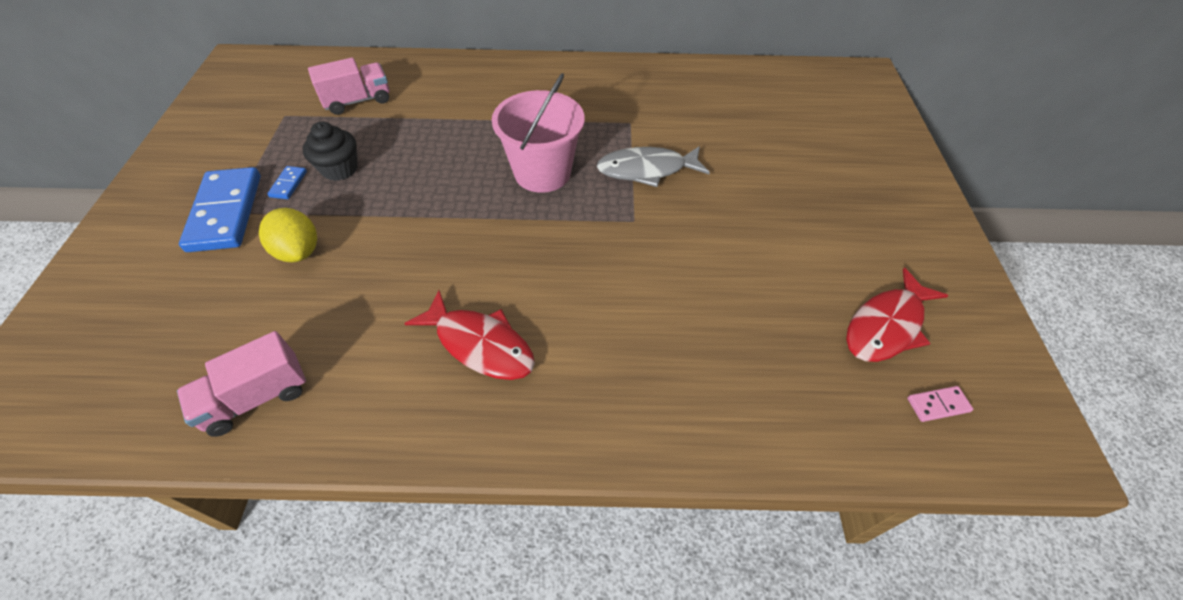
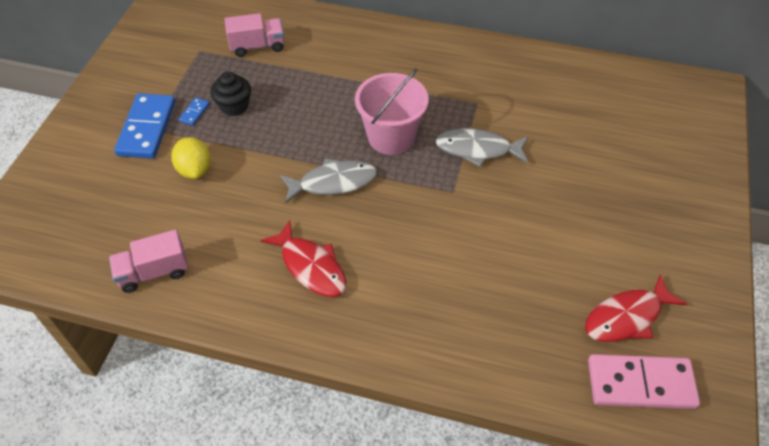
camera: 15 degrees right, 0 degrees up
(485, 235) = (333, 182): none -> grey fish
(938, 405) = (640, 384): pink domino -> pink domino, size x2.36

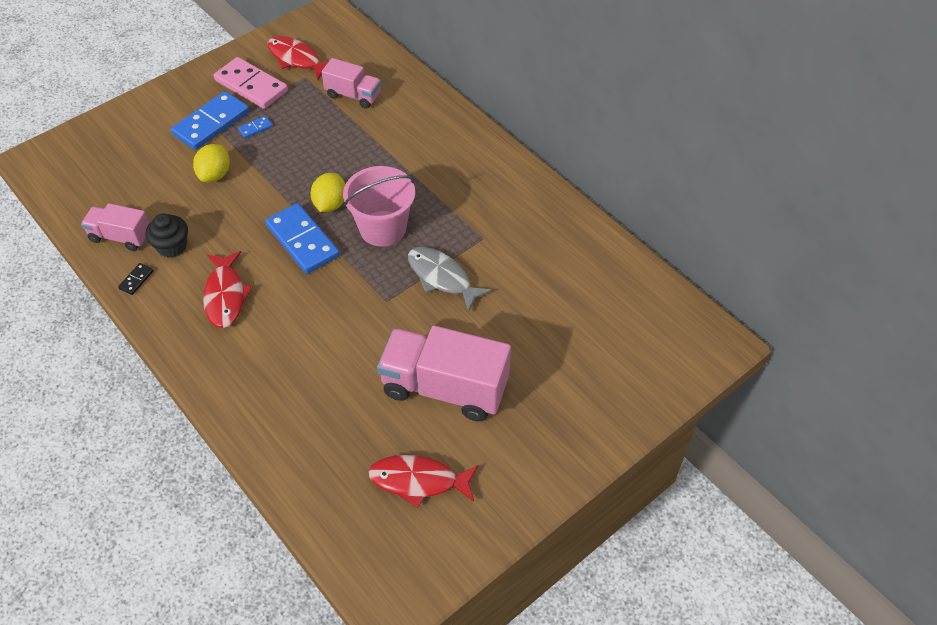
camera: 35 degrees right, 0 degrees up
(176, 40) = (297, 59): none -> red fish
(209, 301) = (136, 280): none -> black domino
(234, 106) = (288, 138): black cupcake -> black cupcake (172, 246)
(327, 140) = (330, 204): none -> yellow lemon
(333, 182) = (303, 241): grey fish -> blue domino
(569, 232) = (444, 388): none -> pink truck
(640, 384) = (374, 535): pink domino -> pink domino (251, 86)

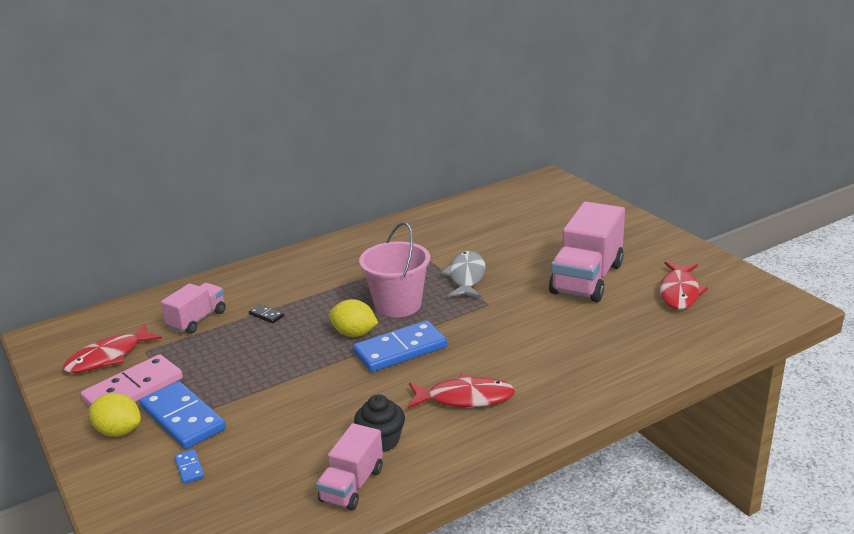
camera: 80 degrees left, 25 degrees down
(136, 280) = (428, 466): black domino -> black domino (266, 315)
(215, 175) = (275, 412): yellow lemon -> yellow lemon (119, 431)
(255, 128) = (211, 384): blue domino -> blue domino (189, 468)
(442, 277) = (466, 277): grey fish -> grey fish turned 135 degrees clockwise

